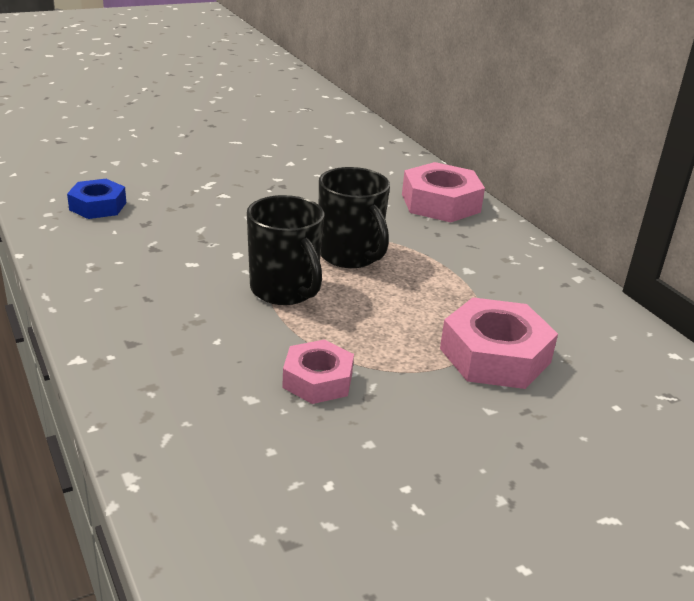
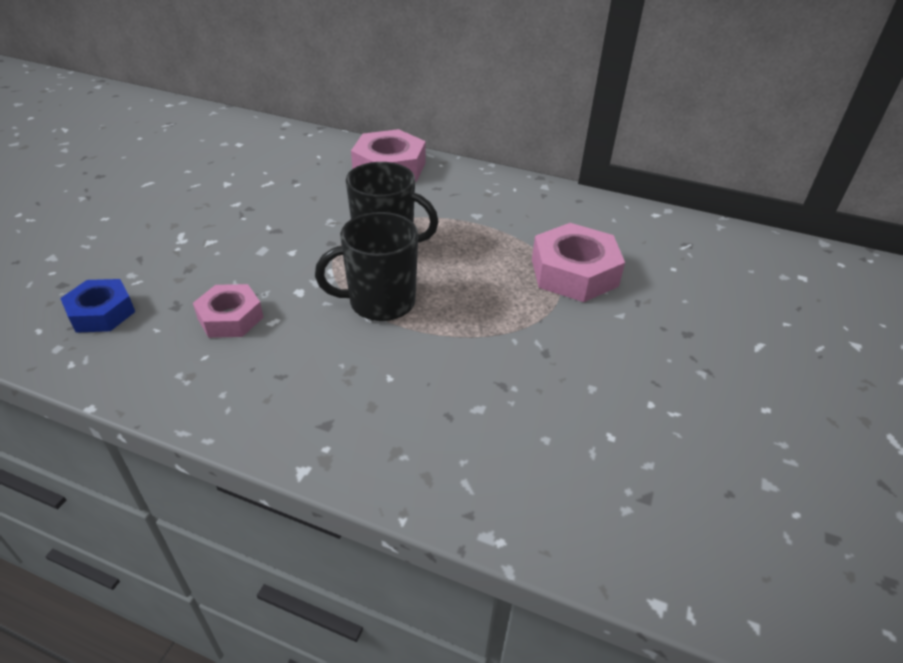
camera: 40 degrees left, 10 degrees up
(285, 290) = (380, 302): black mug -> black mug turned 150 degrees clockwise
(317, 380) = (500, 362): pink nut -> pink nut (230, 318)

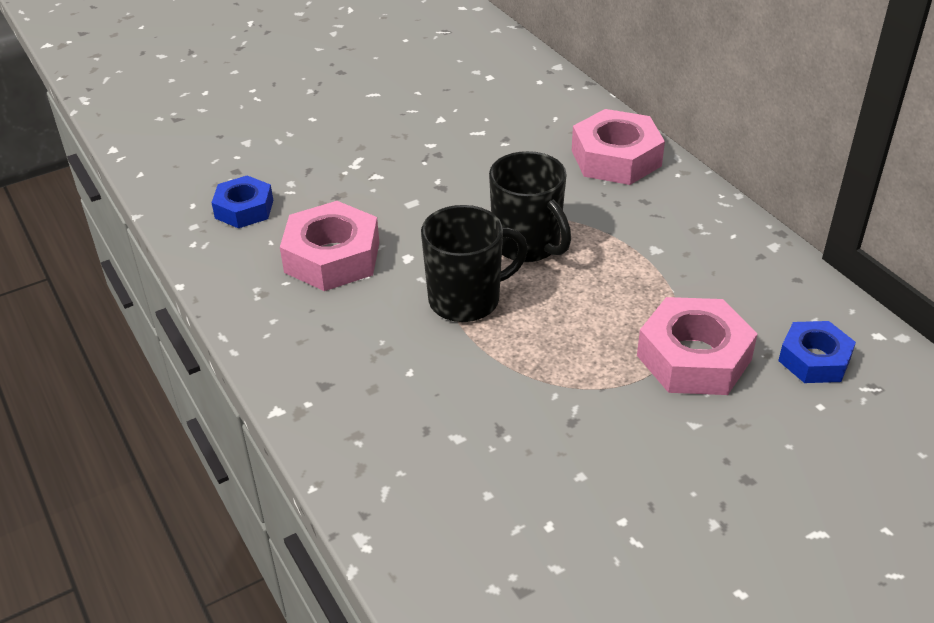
camera: 40 degrees right, 0 degrees up
(230, 318) = (332, 257): pink nut -> pink nut, size x1.57
(380, 302) = (466, 300): black mug -> black mug turned 135 degrees clockwise
(640, 243) = (814, 359): none -> blue nut

